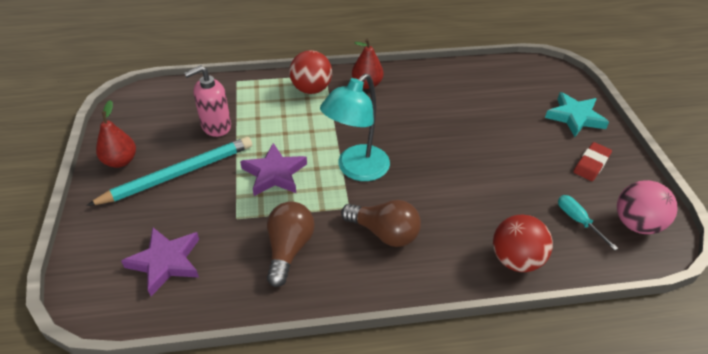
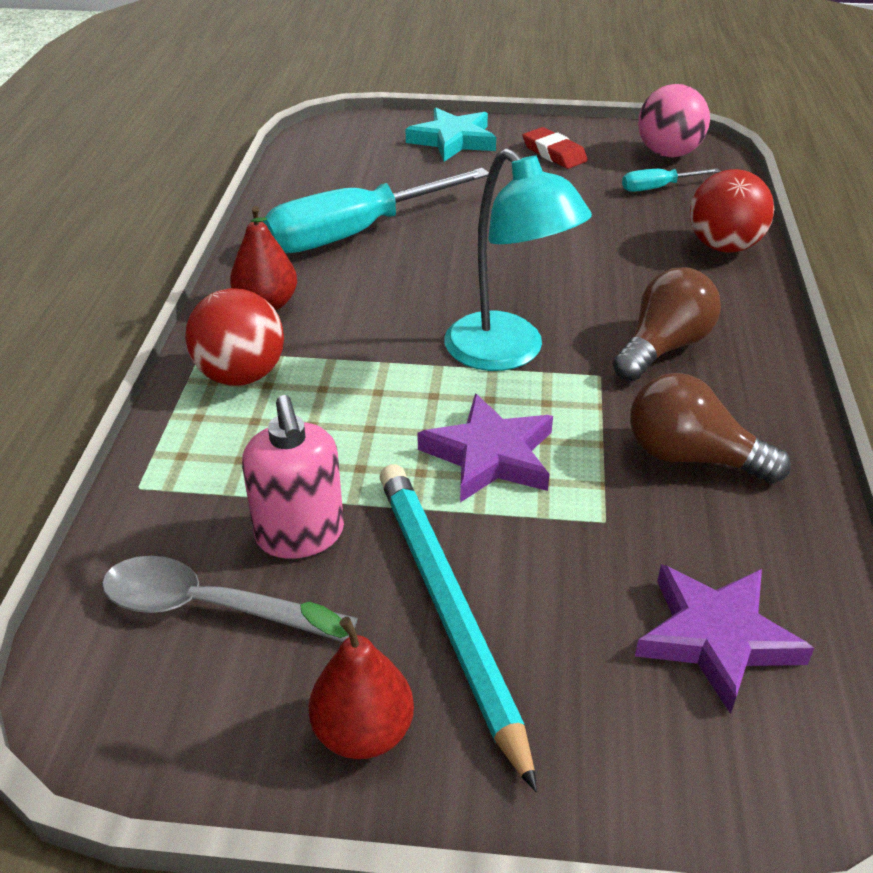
camera: 75 degrees left, 5 degrees down
(177, 113) = (210, 607): none -> grey spoon
(443, 99) = (355, 233): none -> turquoise screwdriver

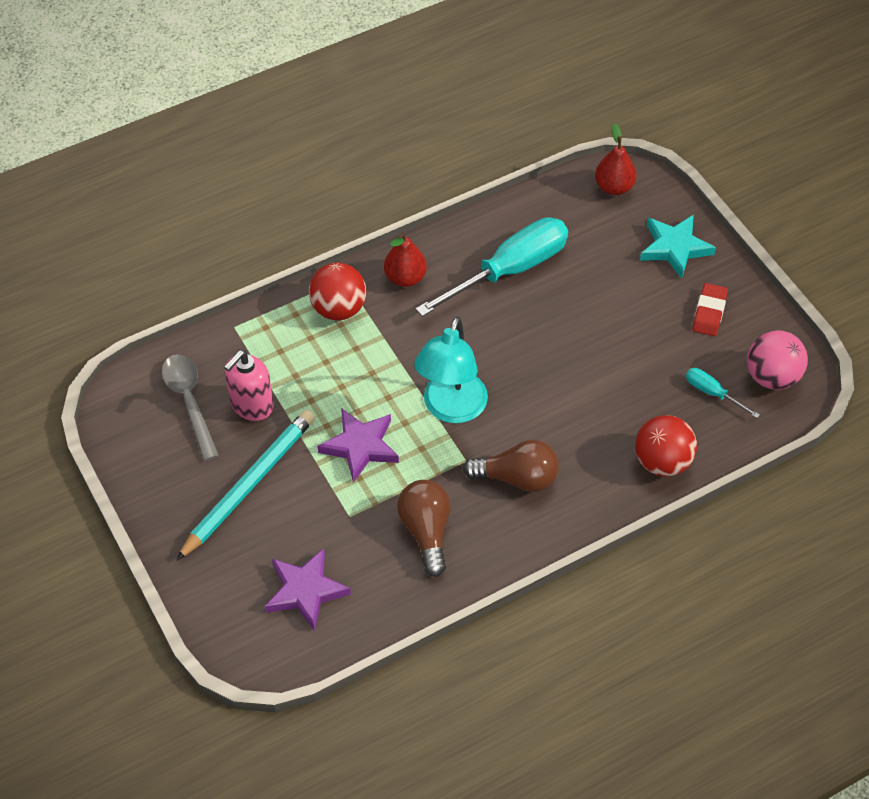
camera: 55 degrees right, 15 degrees up
(355, 233) = (509, 270): turquoise screwdriver -> turquoise screwdriver turned 120 degrees clockwise
(363, 732) = (168, 492): red pear -> red pear (614, 187)

